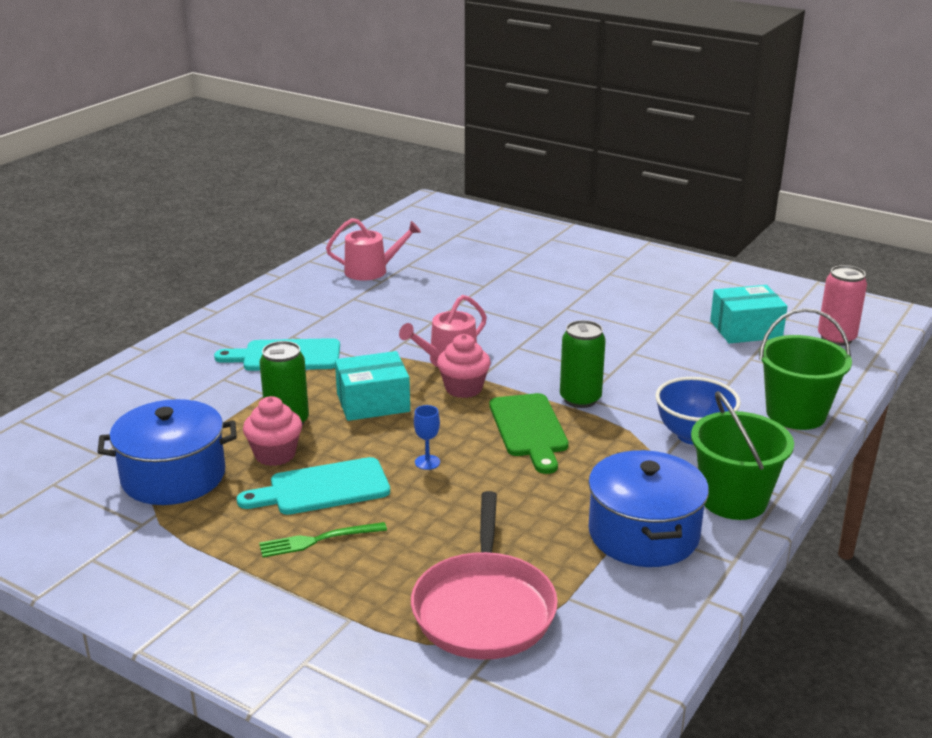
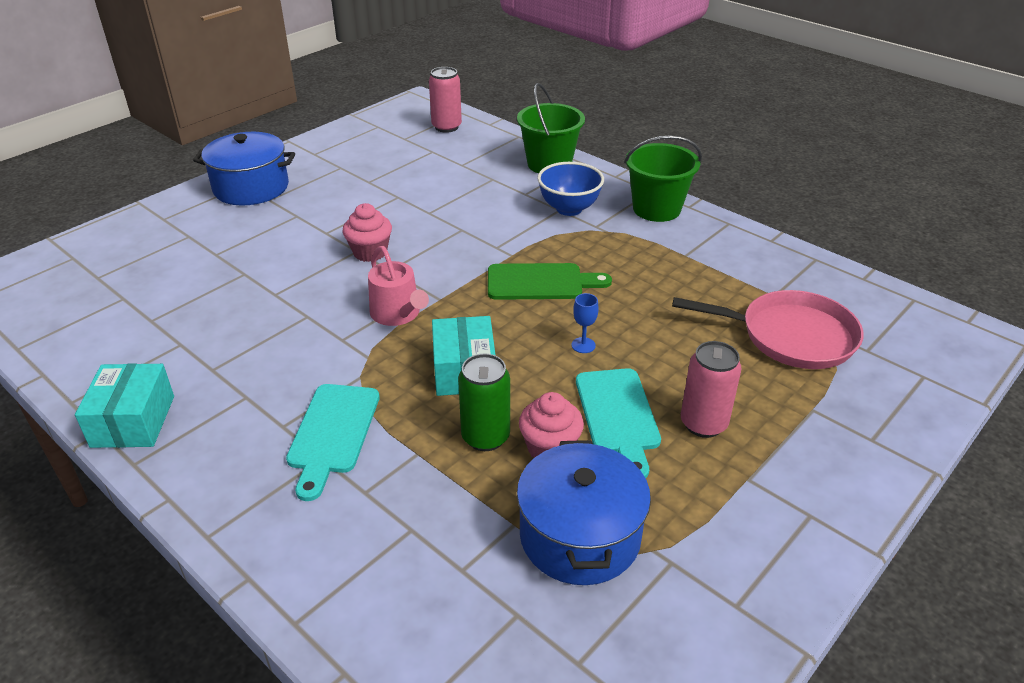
camera: 80 degrees left, 10 degrees up
(317, 540) = (703, 424): green fork -> pink can
(371, 271) = (145, 349): pink watering can -> none
(463, 388) = (457, 310): pink cupcake -> pink cupcake (370, 252)
(580, 399) = (498, 250): green can -> none
(643, 534) = (696, 252): blue pot -> blue pot (251, 187)
(746, 329) = (414, 157): turquoise box -> turquoise box (133, 421)

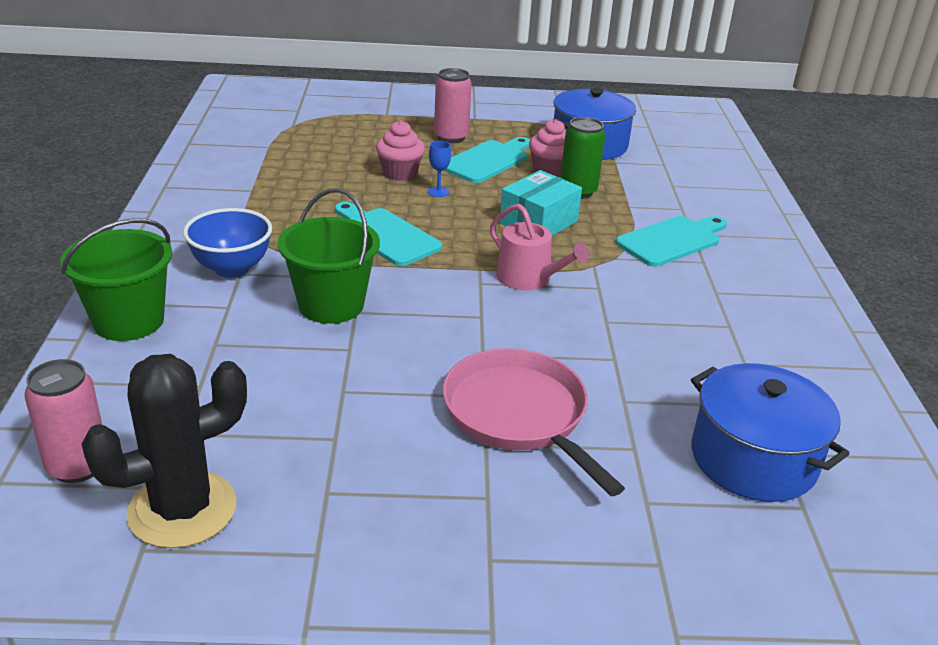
camera: 135 degrees left, 5 degrees down
(133, 421) = (820, 323): turquoise box -> none
(251, 187) = (486, 542): blue pot -> blue pot (753, 459)
(370, 252) = (473, 344): pink cupcake -> pink cupcake (400, 173)
(385, 138) = (182, 509): none -> black cactus
(398, 314) = (529, 279): pink watering can -> pink watering can turned 120 degrees clockwise
(540, 282) = (385, 235): green cutting board -> turquoise cutting board
(656, 209) = (175, 224): green bucket -> green bucket (331, 305)
(791, 336) = (316, 132): pink pan -> pink pan (518, 414)

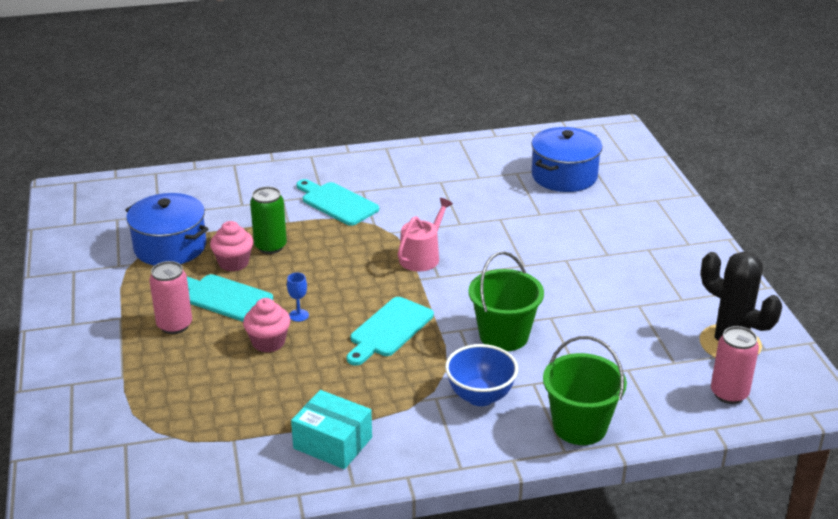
camera: 100 degrees left, 0 degrees up
(518, 414) = (575, 246): pink pan -> none
(538, 222) = (333, 260): turquoise box -> turquoise box (333, 443)

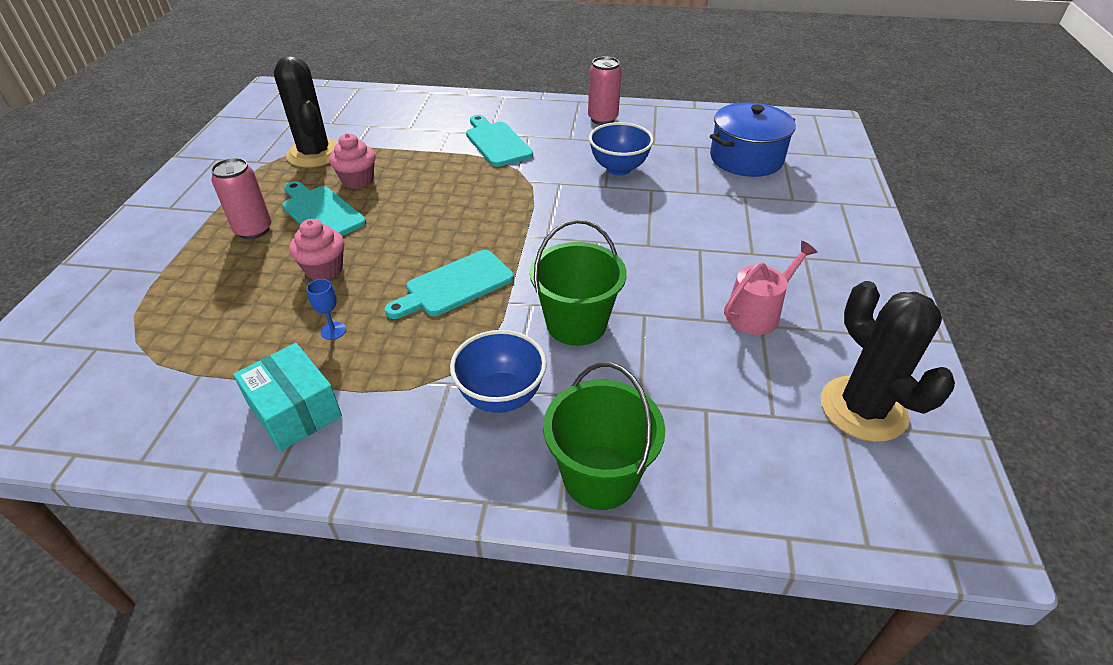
camera: 20 degrees right, 10 degrees up
(170, 247) = (315, 154): blue pot -> black cactus
(270, 246) = (403, 171): green can -> none
(299, 315) = (376, 247): blue goblet -> blue goblet (333, 331)
(422, 256) = (544, 212): pink watering can -> pink watering can (757, 312)
(462, 206) = (618, 168): none -> blue bowl
(729, 393) = (832, 486): pink can -> pink can (602, 119)

